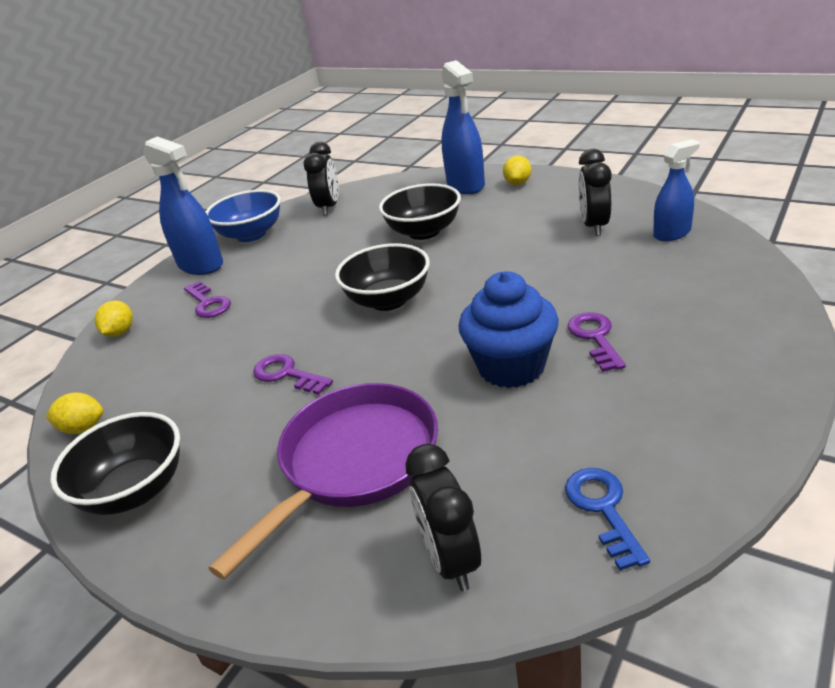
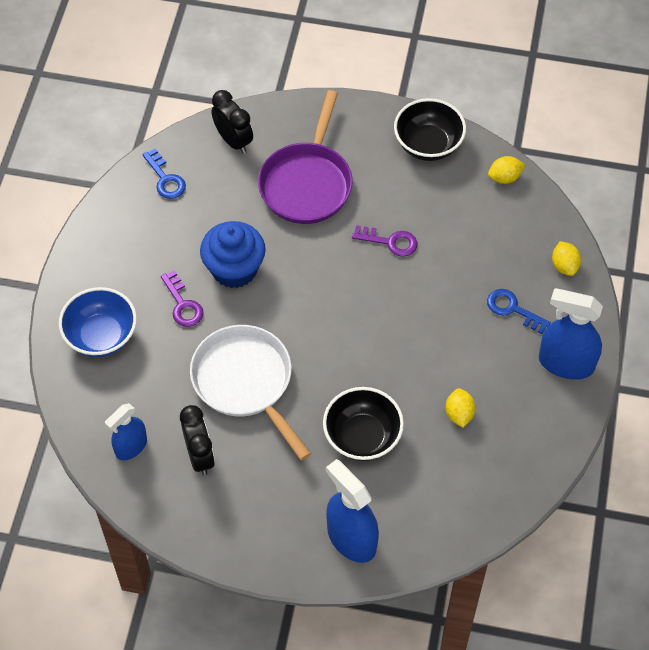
camera: 155 degrees right, 25 degrees up
(208, 303) = (513, 309): purple key -> blue key
(251, 234) = (550, 420): blue bowl -> blue bowl (101, 336)
(329, 207) = (493, 482): black clock -> none
(388, 300) = (352, 330): black bowl -> none
(517, 183) = (293, 544): yellow lemon -> yellow lemon (459, 414)
(529, 269) = (246, 383): none -> white pan

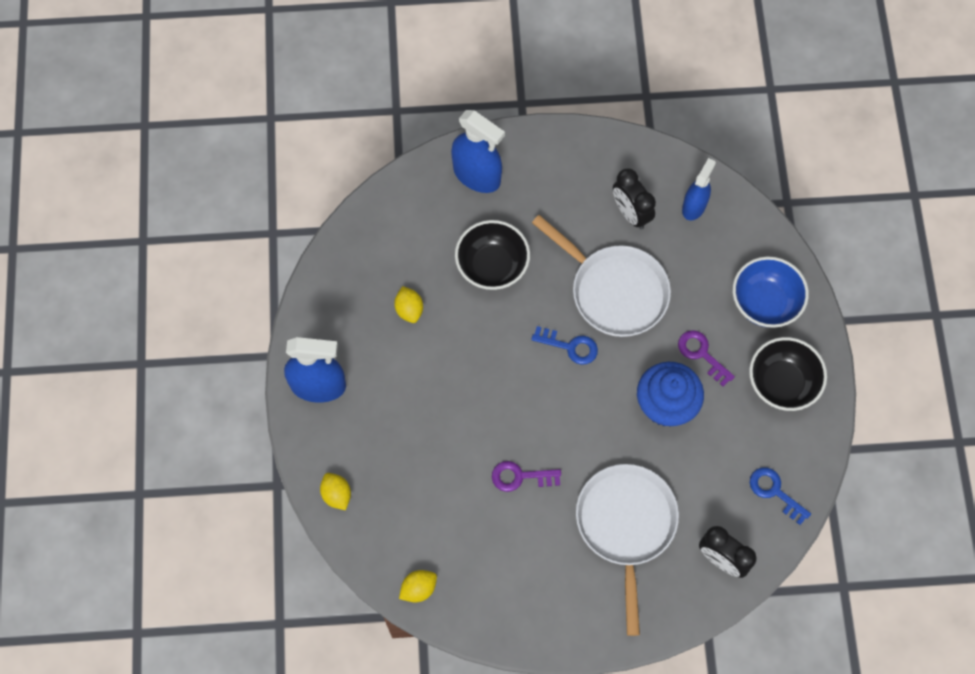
camera: 165 degrees right, 10 degrees up
(307, 183) = (626, 526): purple pan -> white pan
(428, 145) = (511, 610): black bowl -> black bowl (782, 383)
(513, 309) = (380, 431): blue key -> blue key (570, 346)

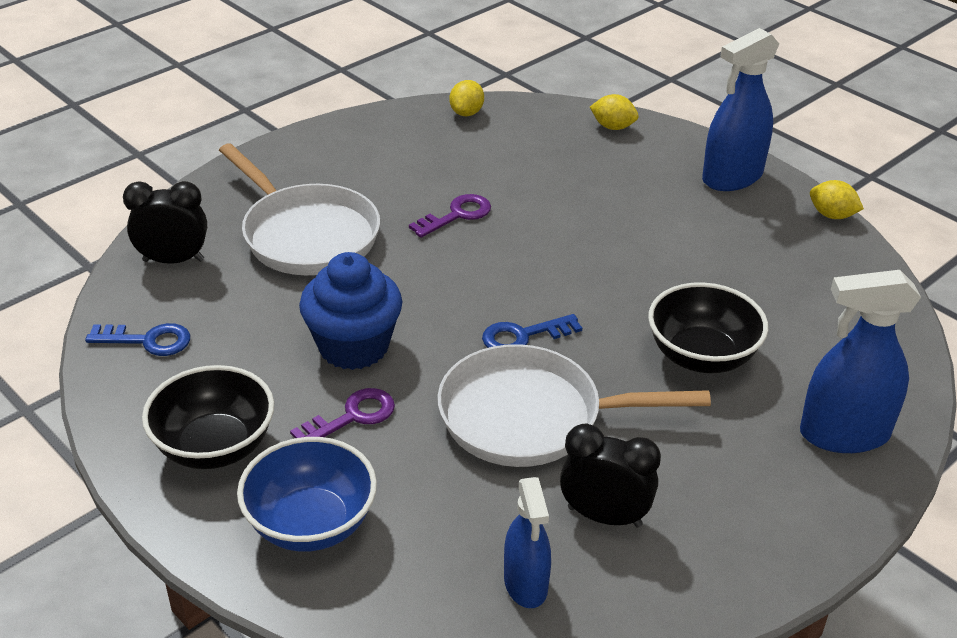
camera: 140 degrees right, 30 degrees down
(409, 309) = (733, 271): yellow lemon -> yellow lemon (832, 215)
(702, 354) = (352, 417): purple key -> purple key turned 45 degrees counterclockwise

